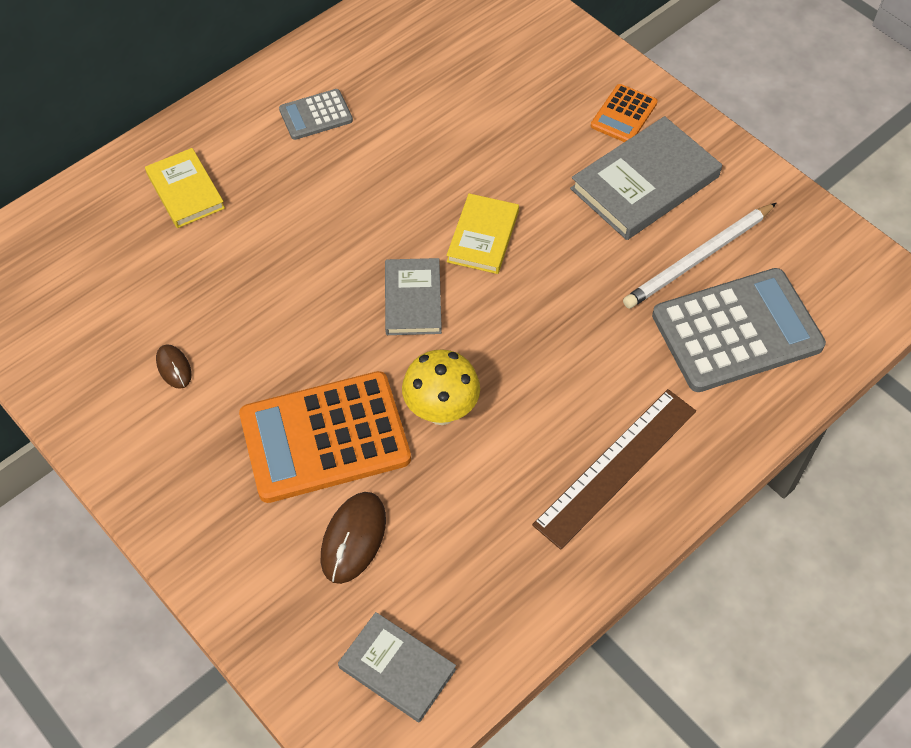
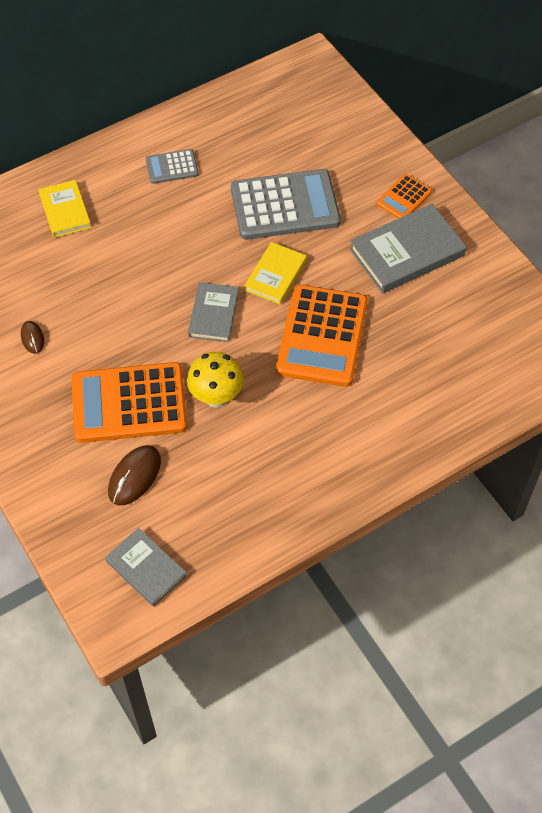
camera: 10 degrees right, 0 degrees up
(562, 308) = (322, 336): none -> orange calculator
(616, 467) = (333, 456): brown ruler -> none
(698, 258) = (432, 315): white pencil -> none
(736, 331) = (447, 372): grey calculator -> grey calculator (285, 205)

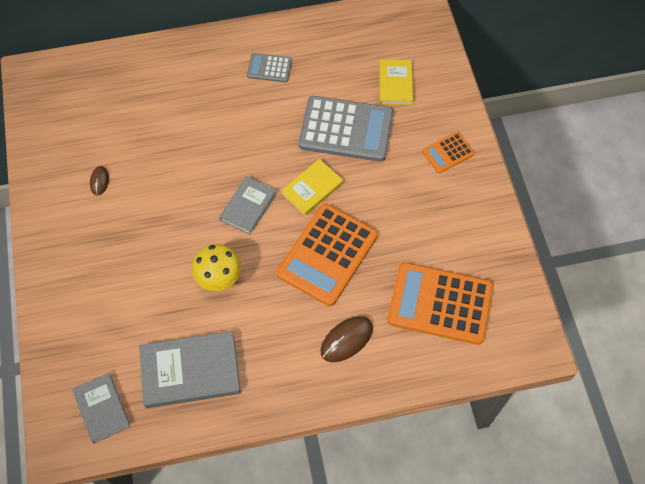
camera: 20 degrees right, 5 degrees up
(65, 211) = (170, 81): yellow book -> yellow book (395, 84)
(129, 403) = (149, 262): orange calculator -> orange calculator (440, 304)
(134, 476) = (127, 326): brown mouse -> brown mouse (346, 340)
(407, 252) = (429, 202): grey book -> grey book (190, 371)

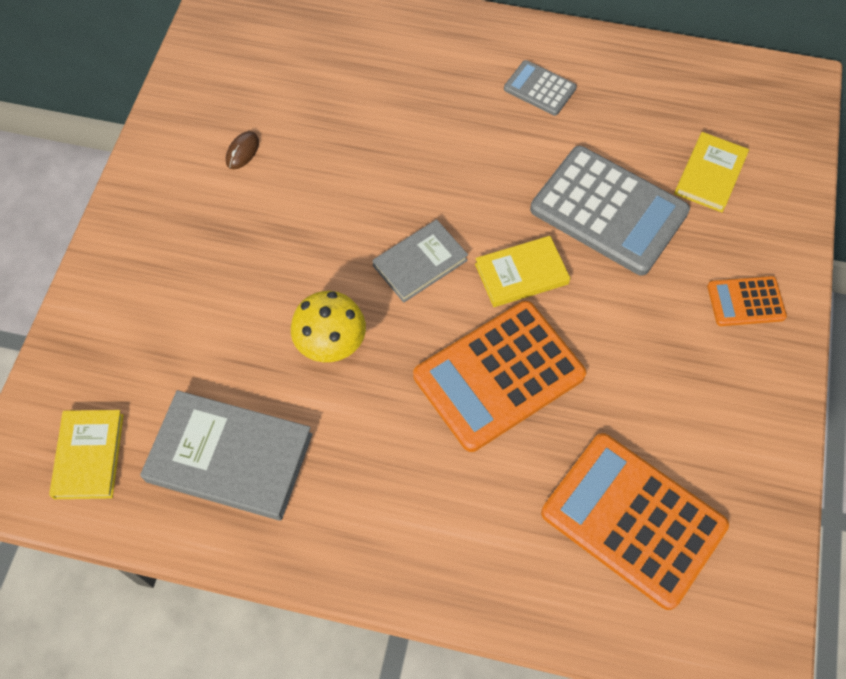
camera: 25 degrees right, 0 degrees up
(102, 408) = (89, 456): grey book -> yellow book
(346, 340) = (468, 511): brown mouse -> none

